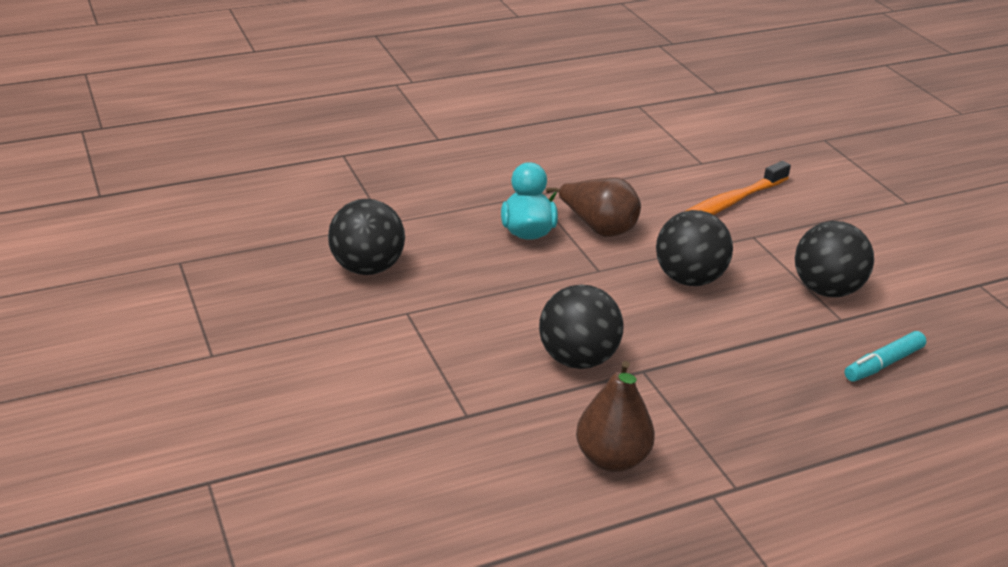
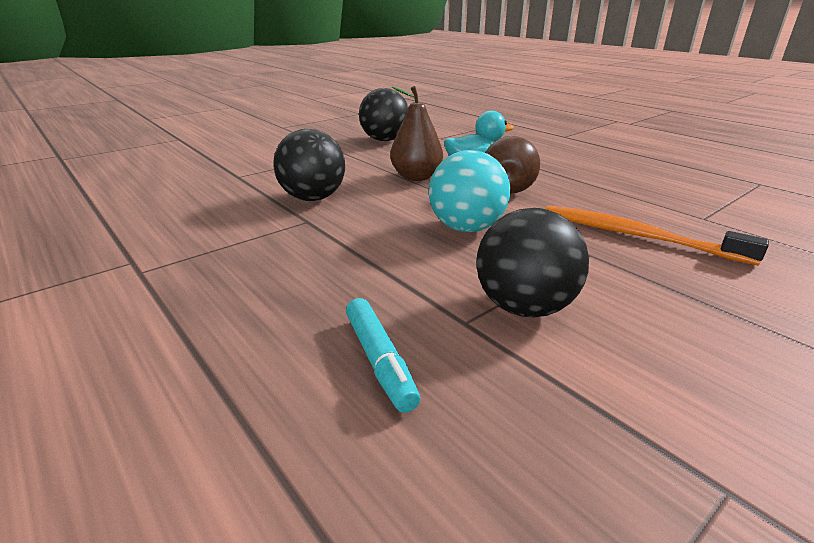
camera: 75 degrees right, 5 degrees down
(612, 459) = (187, 220): brown pear -> brown pear (416, 177)
(689, 279) = (466, 228): black ball -> turquoise ball
(883, 364) = (380, 360): turquoise marker -> turquoise marker turned 150 degrees counterclockwise

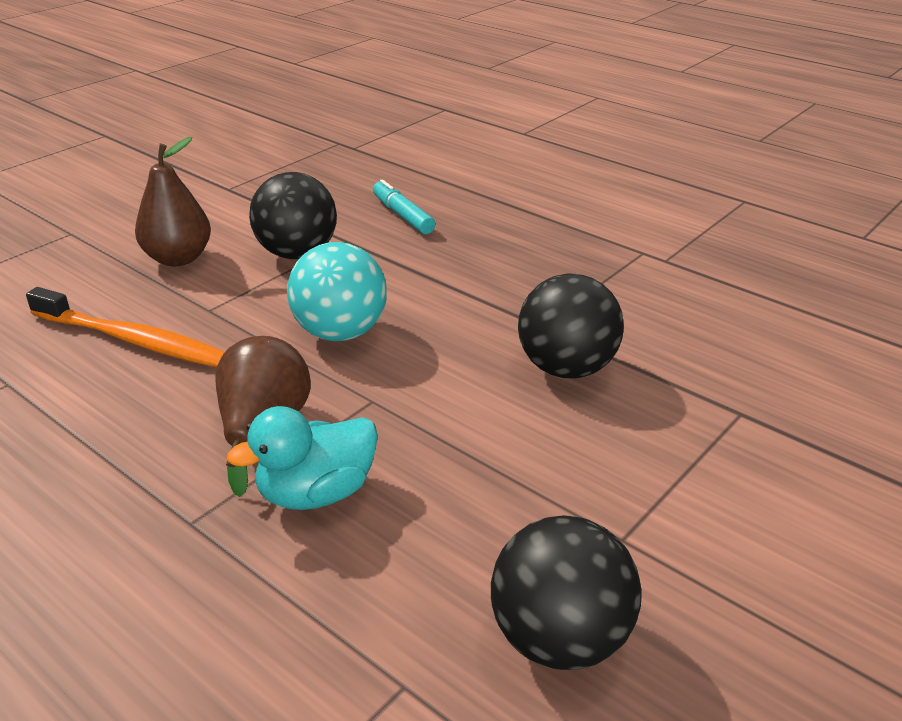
camera: 170 degrees right, 5 degrees up
(416, 177) = (427, 445): brown pear -> brown pear (178, 258)

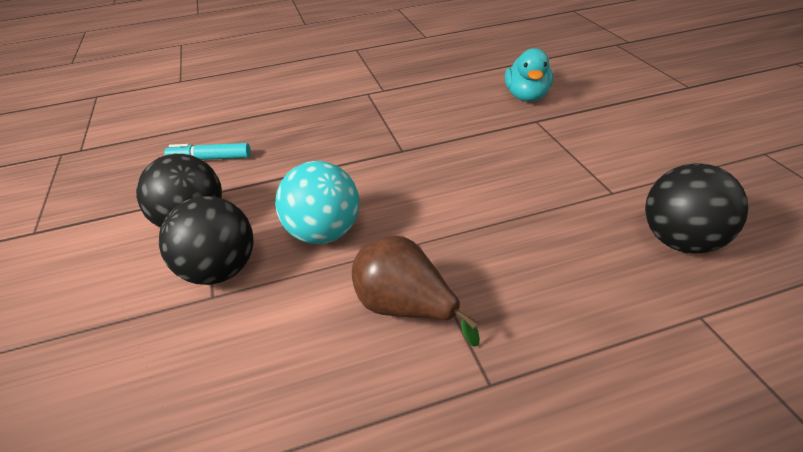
camera: 55 degrees left, 5 degrees up
(135, 341) = (206, 360): orange toothbrush -> none
(178, 258) = (106, 295): brown pear -> none
(316, 493) = (500, 301): turquoise duck -> turquoise duck (527, 97)
(566, 368) = (453, 157): black ball -> black ball (220, 271)

